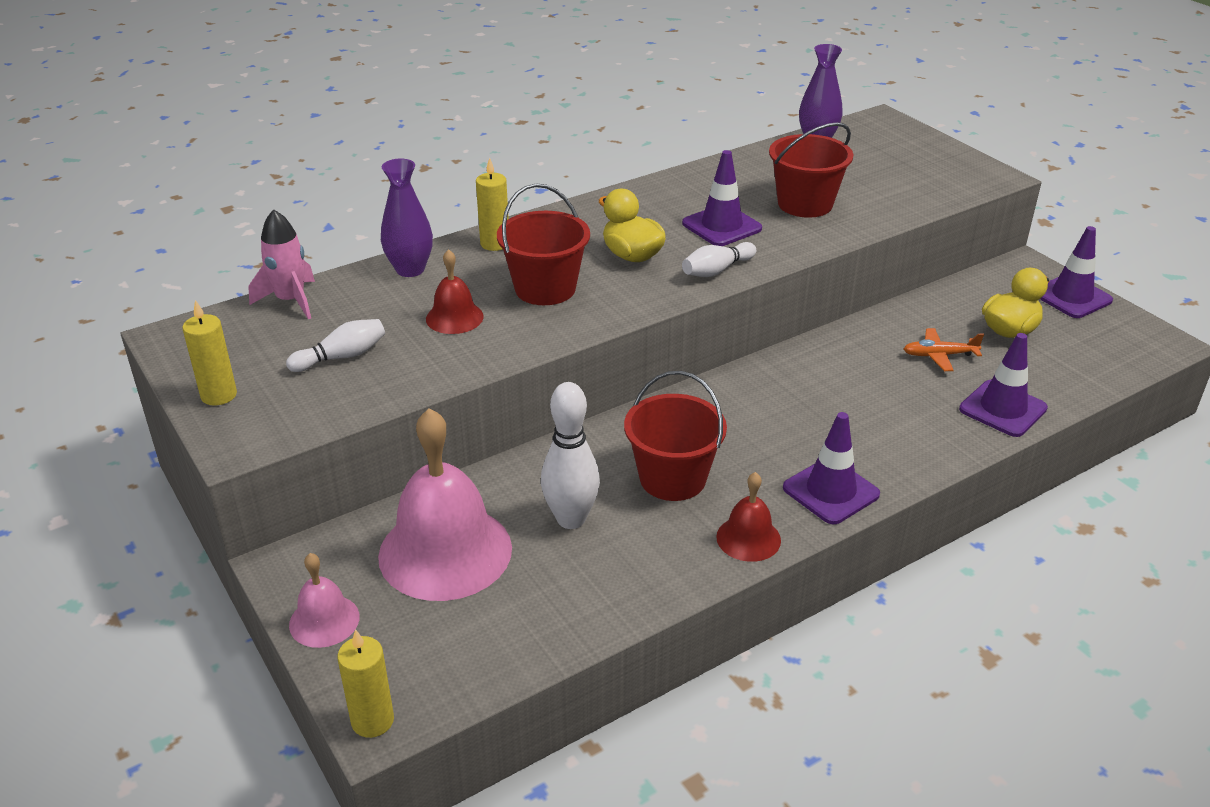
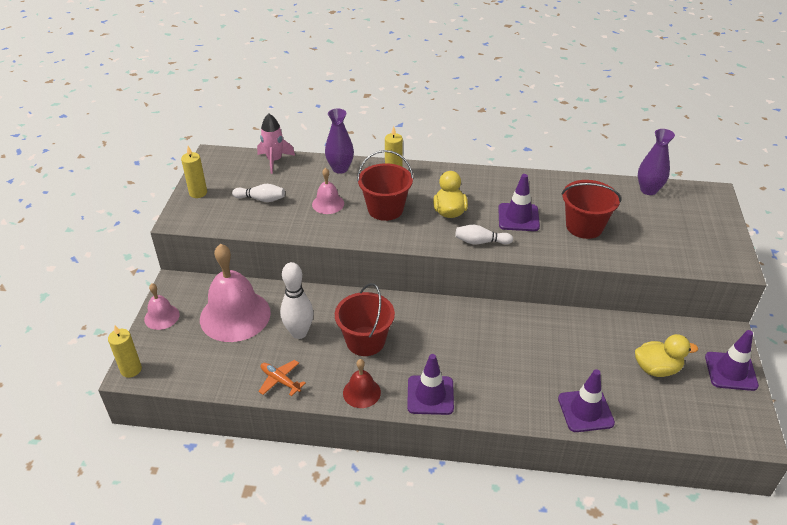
camera: 40 degrees right, 5 degrees up
(454, 317) = (328, 204): red bell -> pink bell
(939, 355) = (590, 358): orange plane -> orange plane (280, 380)

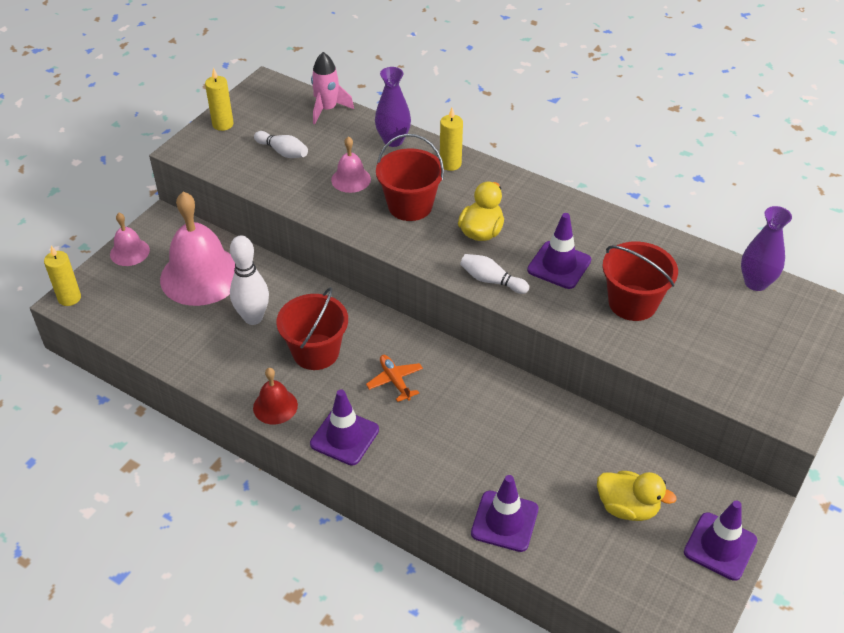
camera: 25 degrees right, 5 degrees up
(280, 380) = (202, 362): orange plane -> orange plane (395, 381)

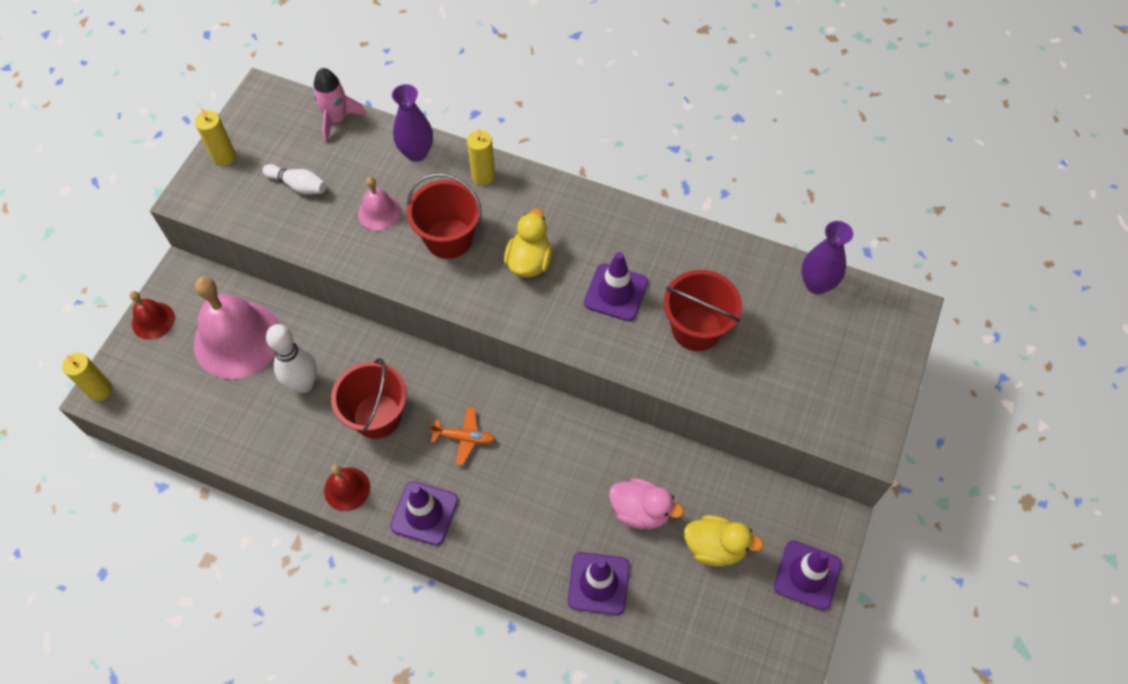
camera: 10 degrees left, 15 degrees up
(129, 252) = (153, 320): pink bell -> red bell
(395, 381) = (464, 438): orange plane -> orange plane turned 135 degrees clockwise
(491, 281) = (549, 323): white bowling pin -> none
(556, 465) = (640, 511): none -> pink duck

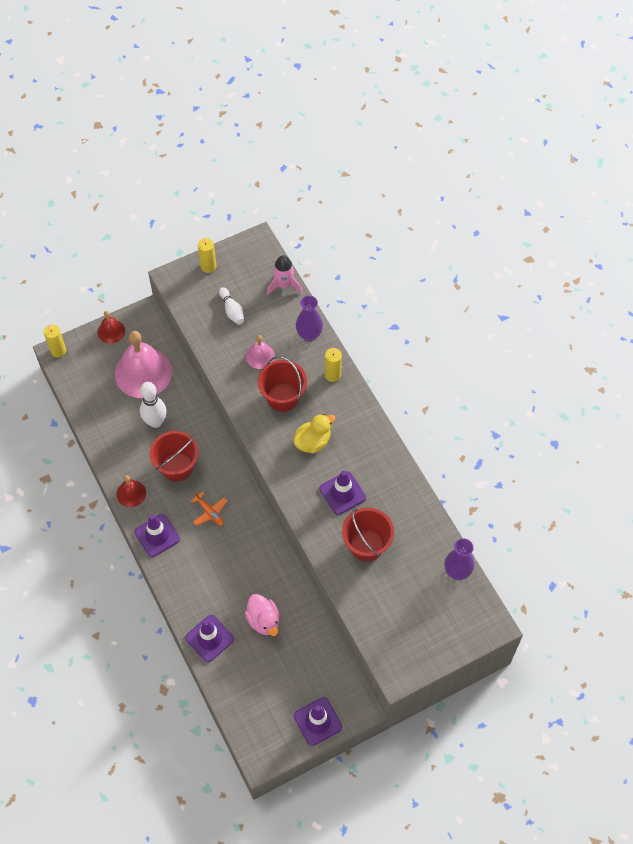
camera: 40 degrees right, 0 degrees up
(715, 547) = (284, 669): yellow duck -> none

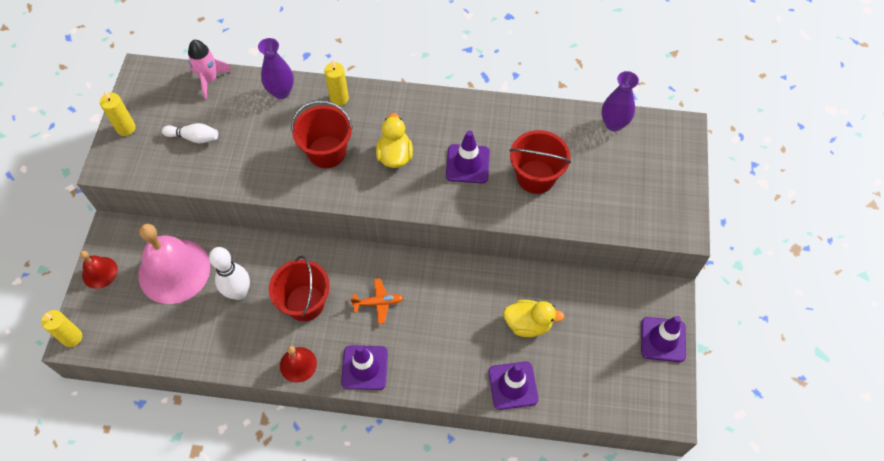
camera: 55 degrees left, 0 degrees up
(260, 356) = (265, 144): pink bell -> none
(263, 620) = (528, 324): pink duck -> yellow duck

